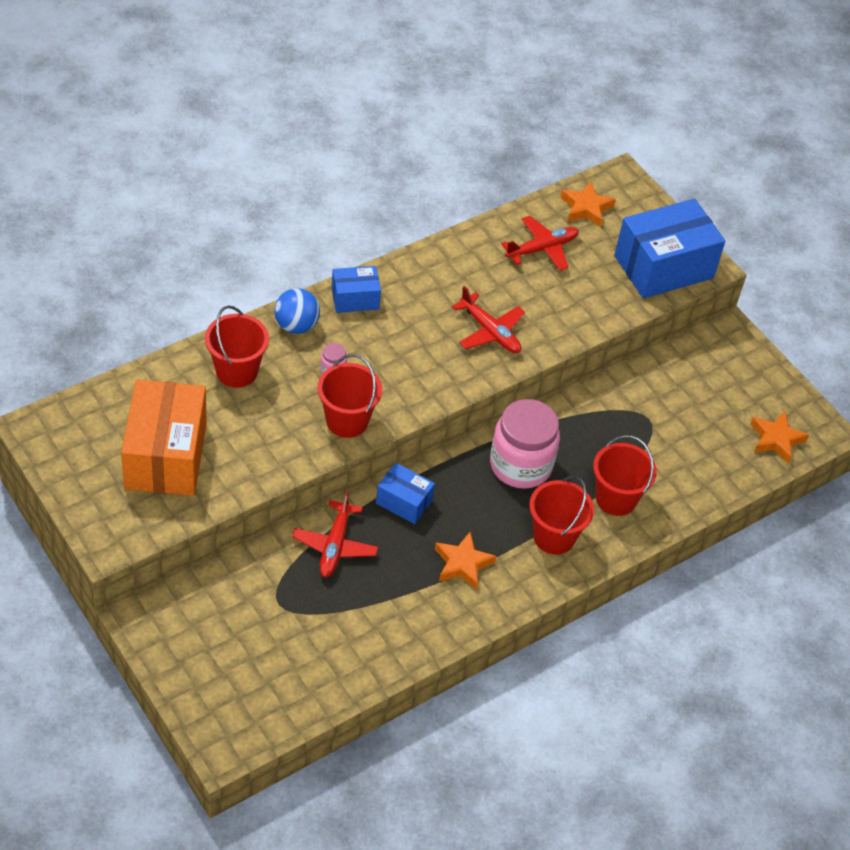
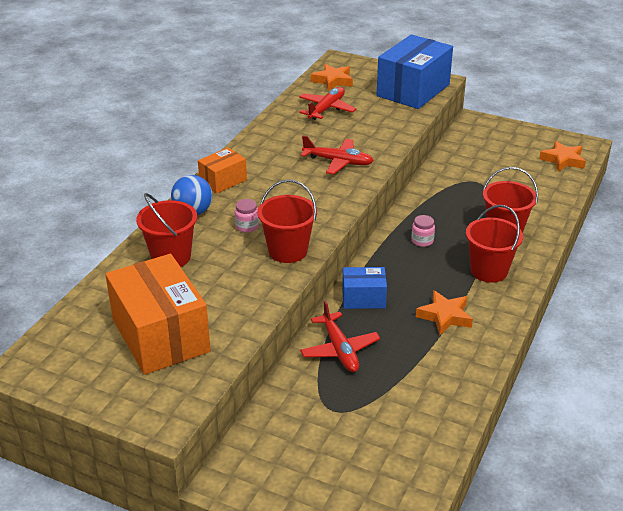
camera: 25 degrees left, 15 degrees down
(355, 299) = (223, 181): blue box -> orange box
(520, 465) = (422, 241): pink jar -> pink jar, size x0.41

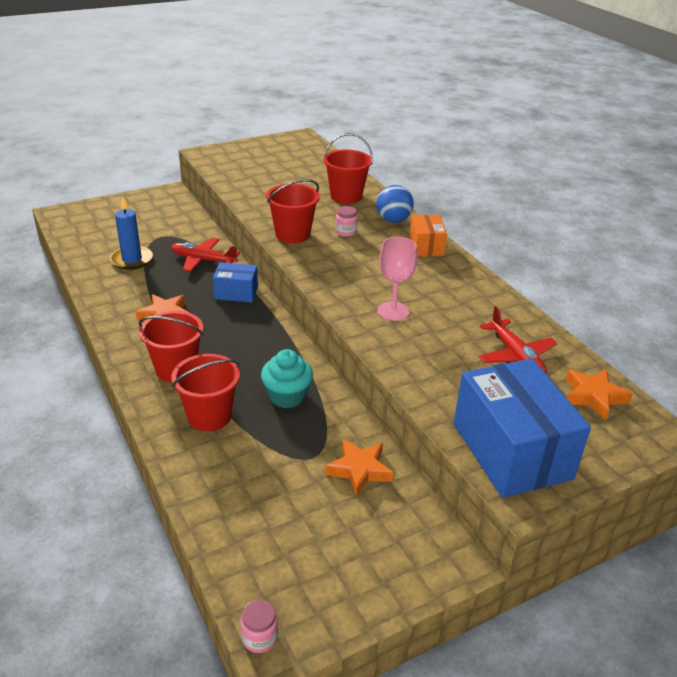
camera: 125 degrees right, 0 degrees up
(160, 335) = (271, 171): orange box -> none
(338, 162) = (393, 311): red plane -> pink goblet
(363, 298) = (236, 293): blue box -> blue box turned 60 degrees clockwise
(399, 398) = (132, 260): none -> blue candle
(422, 241) = (263, 358): pink jar -> pink jar (260, 637)
(443, 213) = (287, 396): none -> turquoise cupcake
(563, 160) = (268, 578): orange star -> orange star (359, 470)

